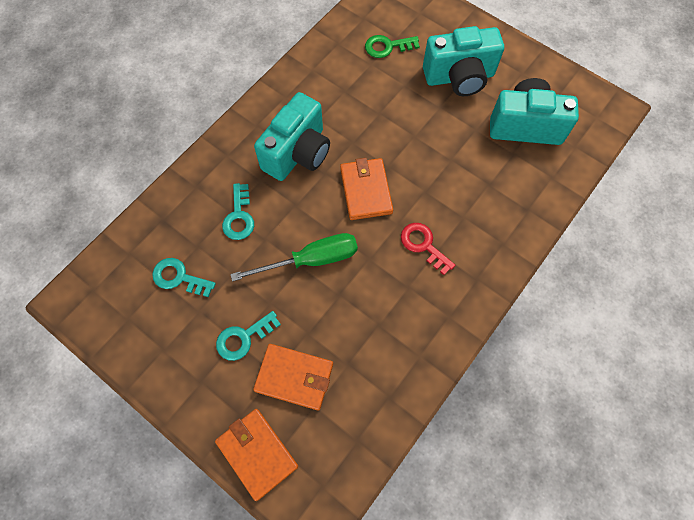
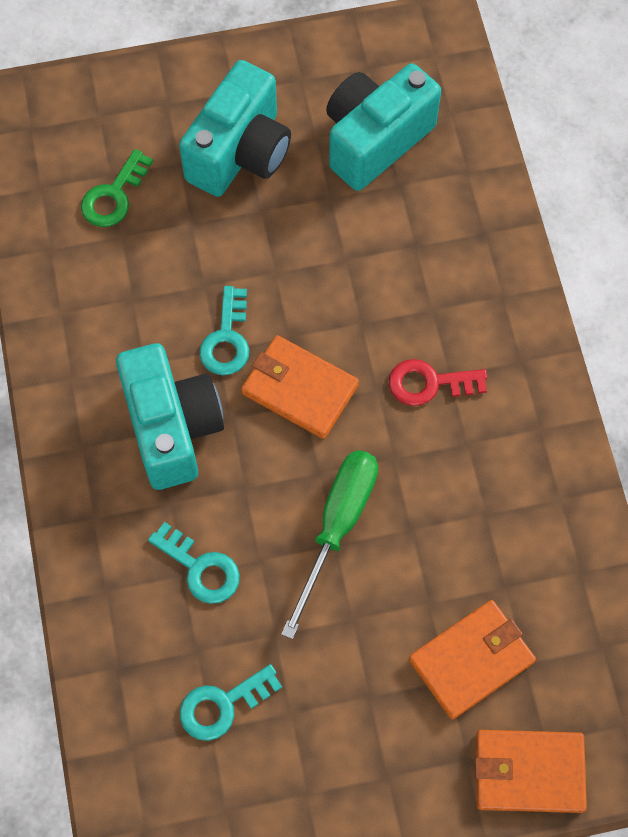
camera: 50 degrees left, 0 degrees up
(243, 338) = (372, 684): turquoise key -> turquoise key (227, 339)

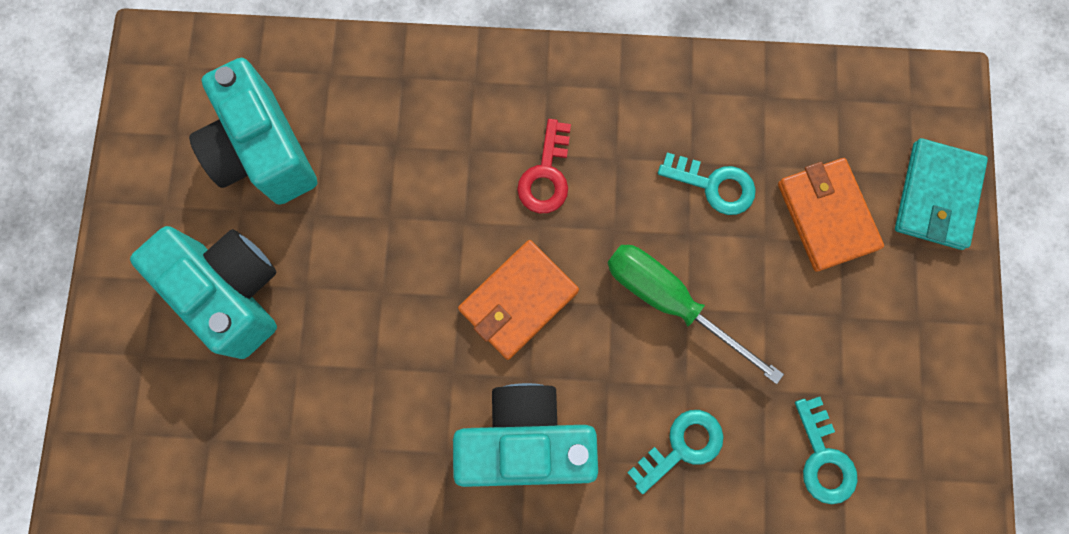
camera: 75 degrees left, 10 degrees up
(114, 196) = (237, 441): green key -> none
(227, 339) = (443, 360): turquoise key -> turquoise key (714, 185)
(528, 772) = (937, 196): orange wallet -> turquoise wallet

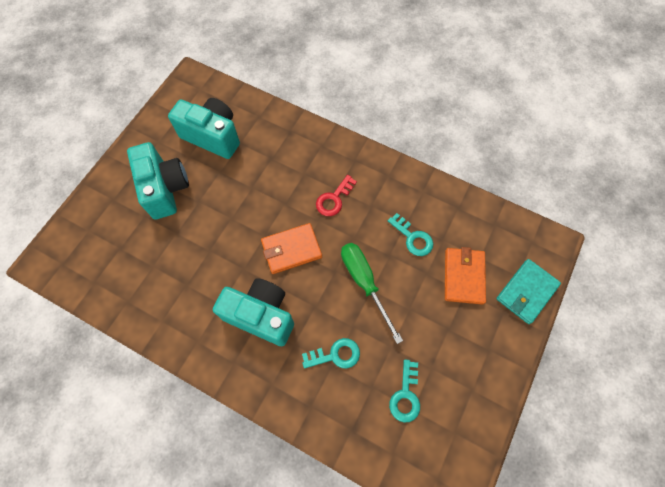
camera: 25 degrees right, 10 degrees down
(264, 151) = (213, 136): turquoise camera -> turquoise camera turned 120 degrees clockwise

